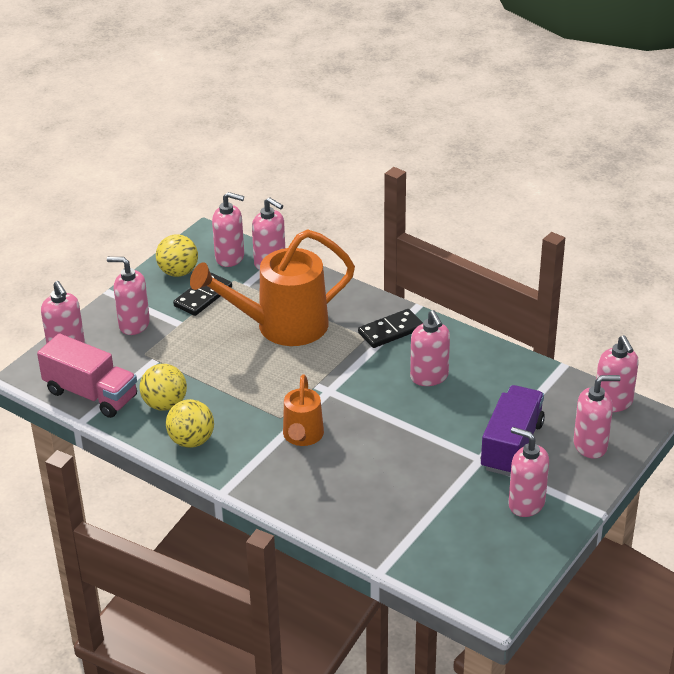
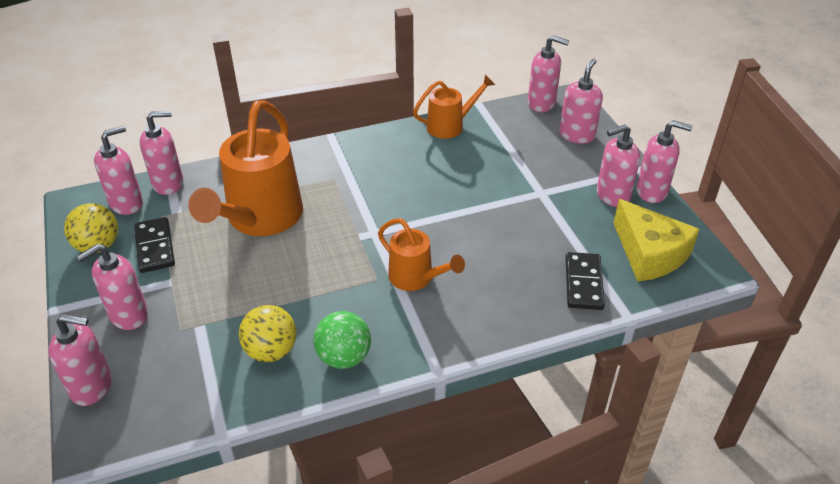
camera: 55 degrees left, 5 degrees up
(91, 394) = (189, 403): pink truck -> none
(191, 441) = (344, 357): yellow ball -> green ball
(391, 331) = (342, 162): black domino -> black domino (583, 283)
(429, 377) = (420, 170): pink soap dispenser -> pink soap dispenser (652, 191)
(471, 556) = (649, 254): none -> yellow cheese
(510, 364) = (451, 126): none -> orange watering can
(511, 446) = (542, 170): purple truck -> none

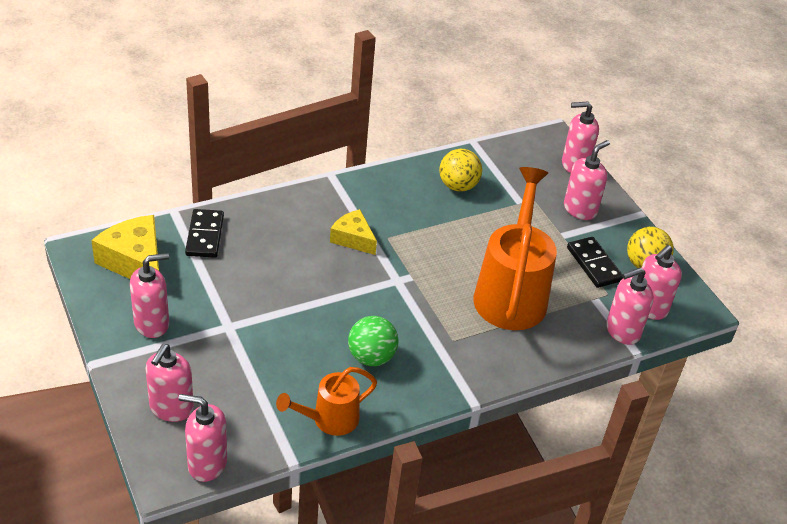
camera: 170 degrees right, 0 degrees up
(344, 357) = (402, 182): green ball -> green ball (371, 357)
(416, 278) = (353, 239): orange watering can -> yellow cheese
(652, 191) = (107, 329): pink soap dispenser -> none

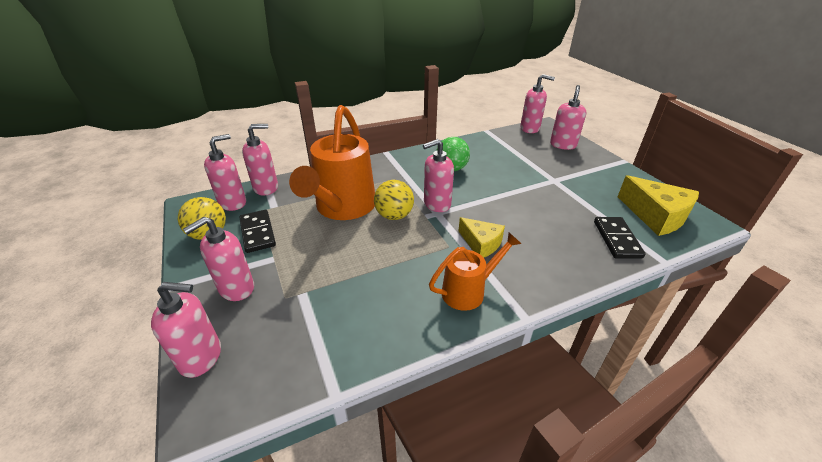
camera: 175 degrees left, 5 degrees down
(152, 324) = (607, 179): pink soap dispenser -> pink soap dispenser (436, 204)
(329, 420) = (472, 143): orange watering can -> orange watering can (469, 291)
(458, 186) = (371, 311): yellow ball -> yellow ball (394, 216)

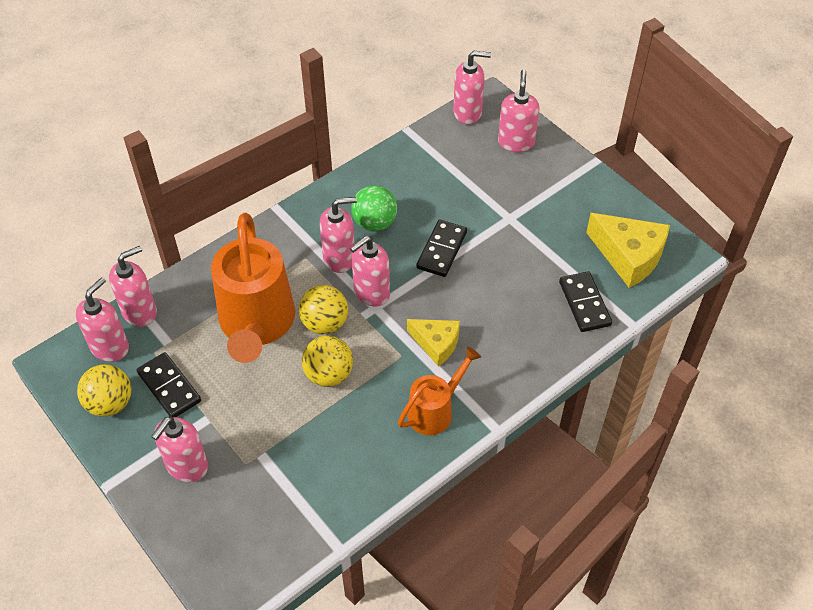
camera: 15 degrees left, 15 degrees up
(201, 357) = (196, 546): pink soap dispenser -> pink soap dispenser (339, 258)
(384, 247) = (328, 374): none -> yellow ball
(498, 189) = (442, 250): none -> black domino

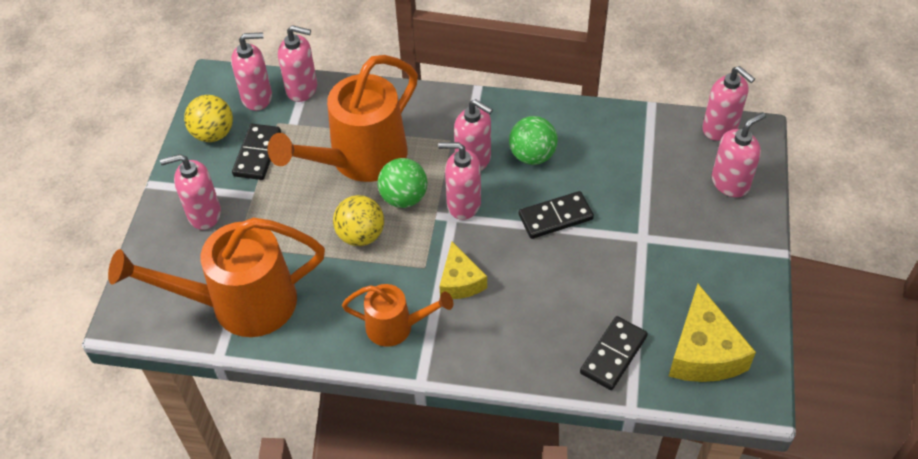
camera: 50 degrees right, 0 degrees up
(305, 500) = (239, 304): none -> orange watering can
(325, 323) = (404, 198): yellow ball -> green ball

